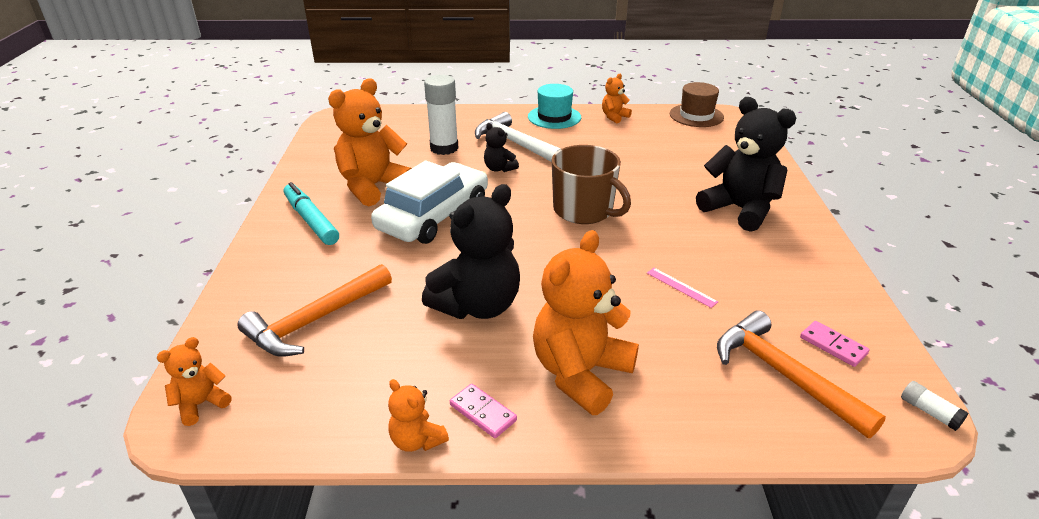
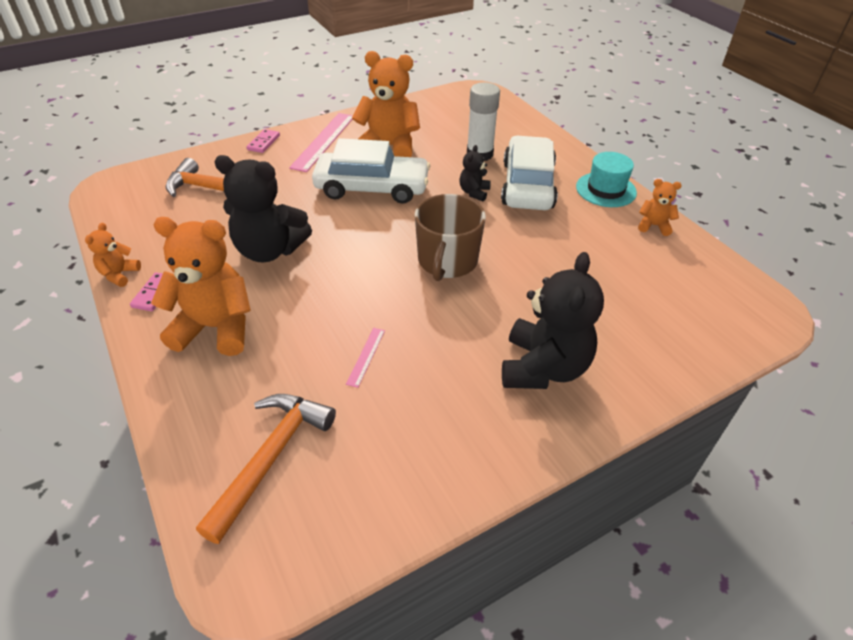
camera: 60 degrees right, 10 degrees up
(201, 404) = (122, 185): orange teddy bear -> none
(311, 220) = (324, 141): turquoise marker -> pink ruler
(515, 143) = (527, 185): white hammer -> white car
(696, 115) = (734, 283): brown hat -> none
(833, 345) = (336, 491): pink domino -> pink domino (263, 143)
(929, 412) = (265, 591): white glue stick -> none

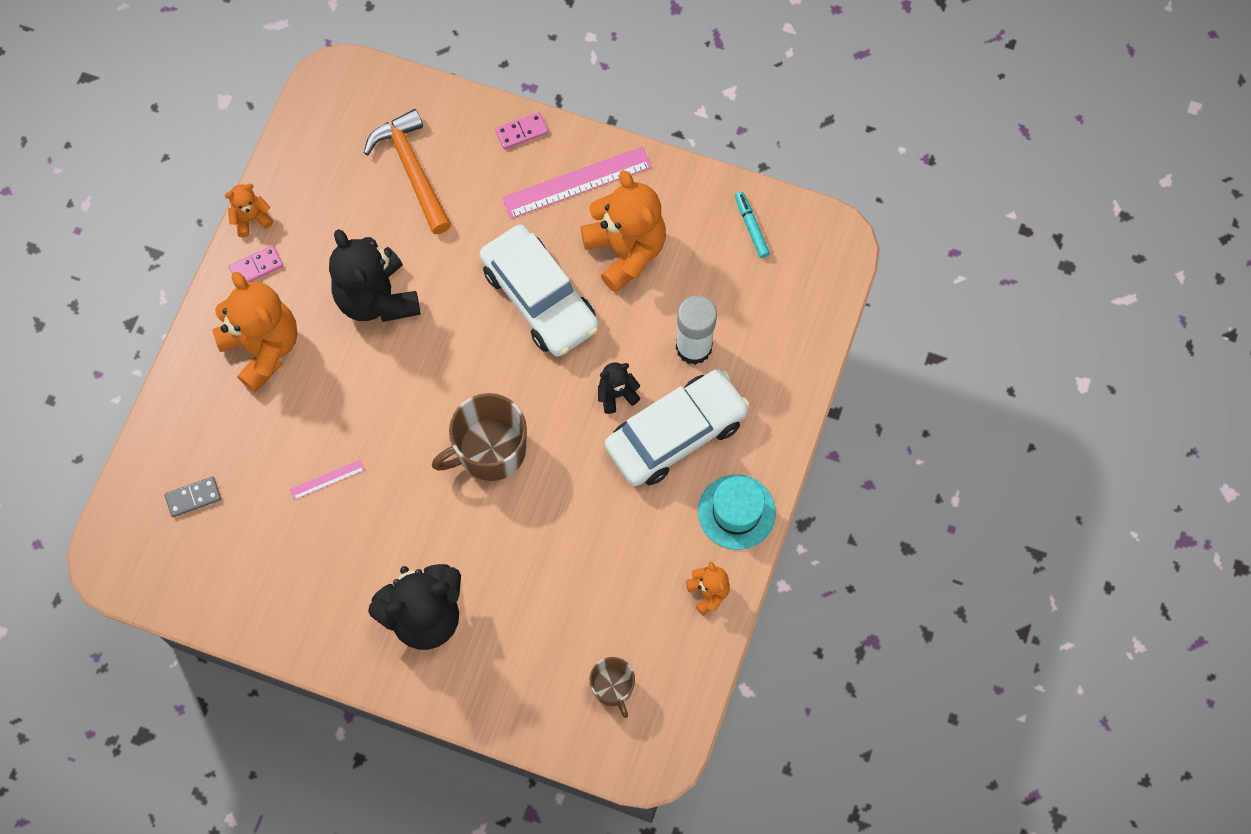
camera: 50 degrees right, 25 degrees up
(271, 457) = (193, 497): orange hammer -> grey domino
(434, 107) = (751, 227): none -> turquoise marker
(694, 302) = (613, 687): none -> brown mug

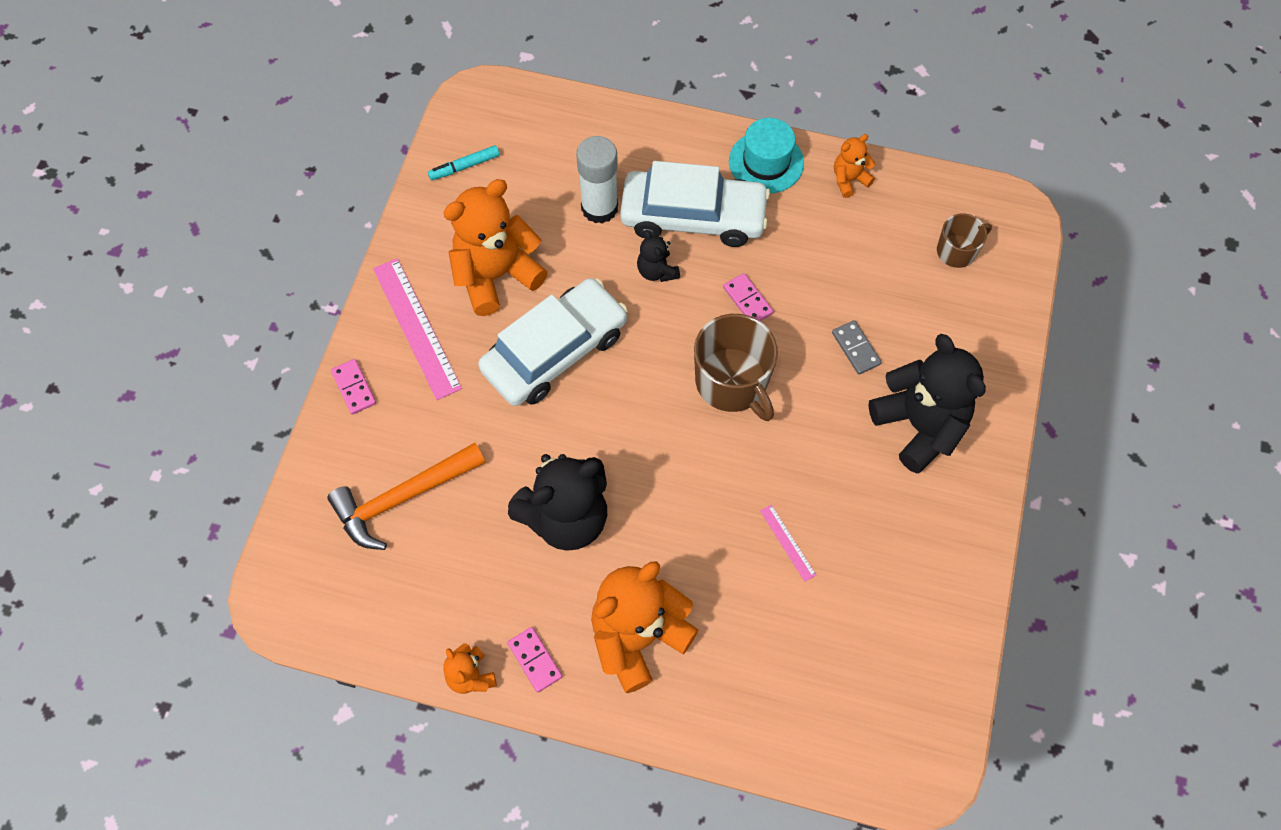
camera: 95 degrees left, 5 degrees down
(193, 497) = (830, 689): grey domino -> grey domino (855, 348)
(576, 474) = (747, 300): none -> pink domino
(676, 434) = (693, 216): white car -> white car turned 135 degrees clockwise

